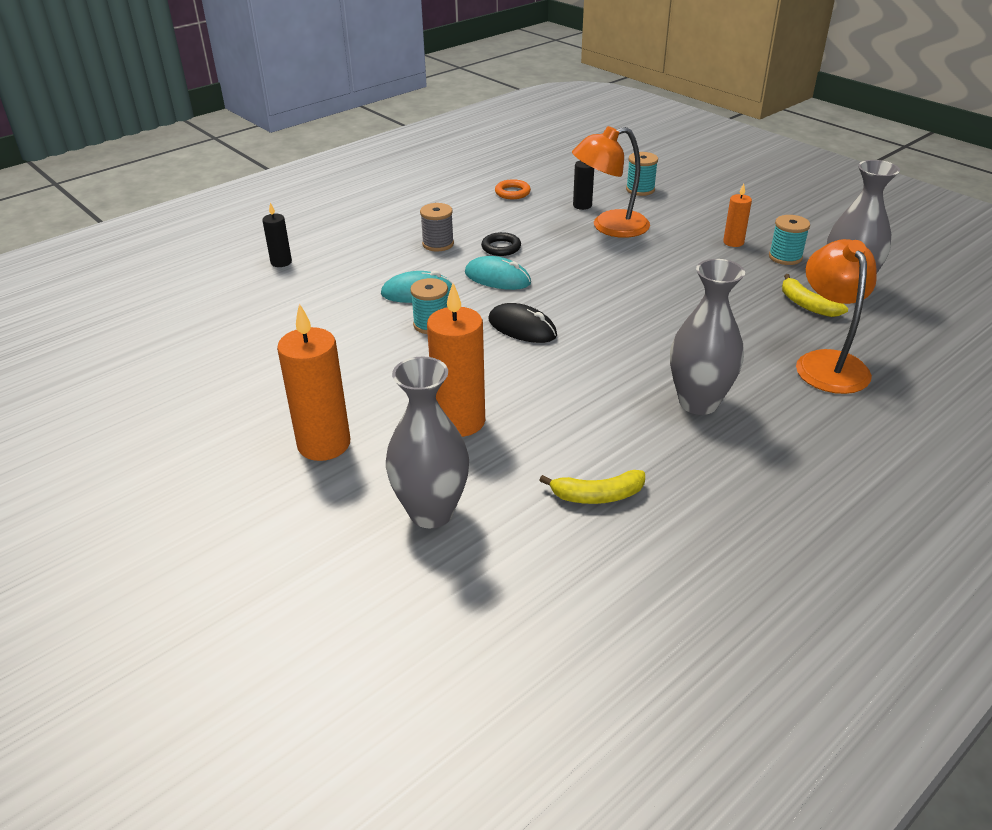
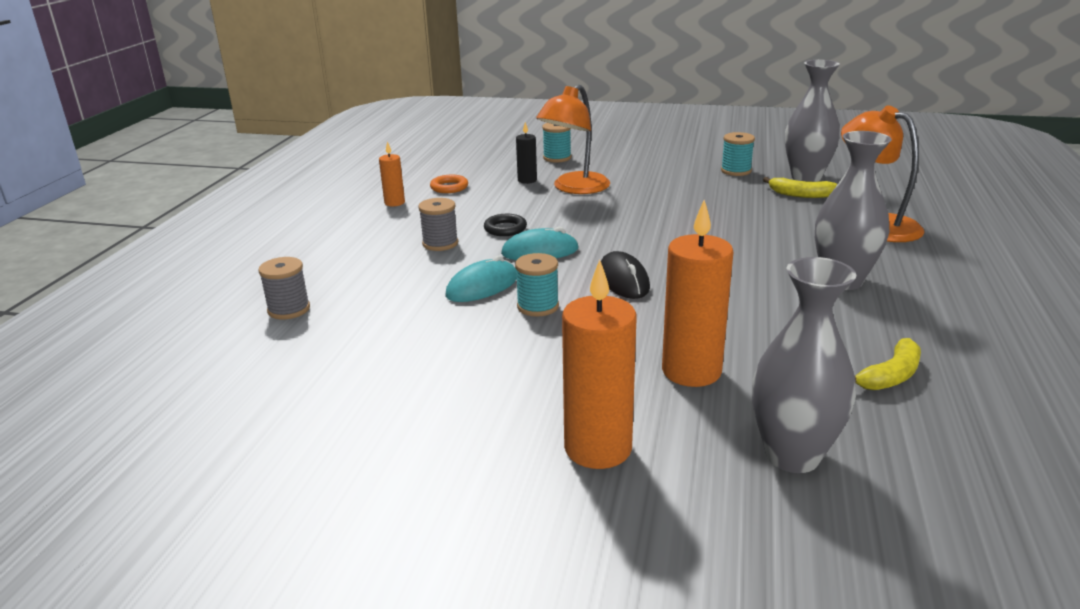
camera: 35 degrees left, 10 degrees down
(281, 262) = (289, 309): black candle -> grey spool
(522, 328) = (623, 280): black mouse -> black mouse turned 75 degrees clockwise
(733, 242) = (685, 172): orange candle -> orange candle (394, 203)

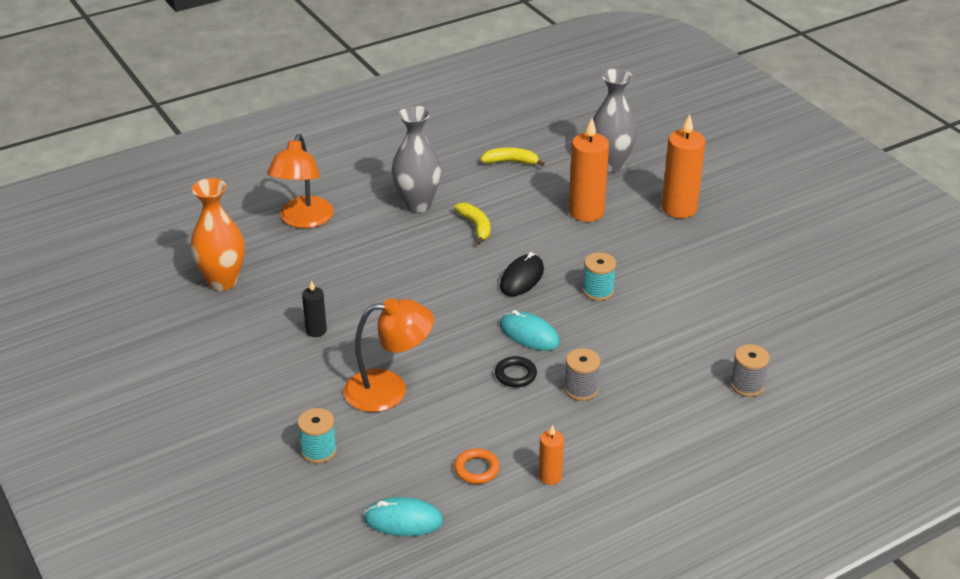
camera: 135 degrees left, 10 degrees up
(482, 286) = (607, 327): turquoise mouse -> turquoise mouse (403, 520)
(527, 180) = (402, 431): black candle -> black candle (316, 330)
(736, 171) = (243, 323): turquoise spool -> none
(800, 195) = (272, 269): yellow banana -> yellow banana (476, 226)
(806, 177) = (222, 281): grey vase -> orange vase

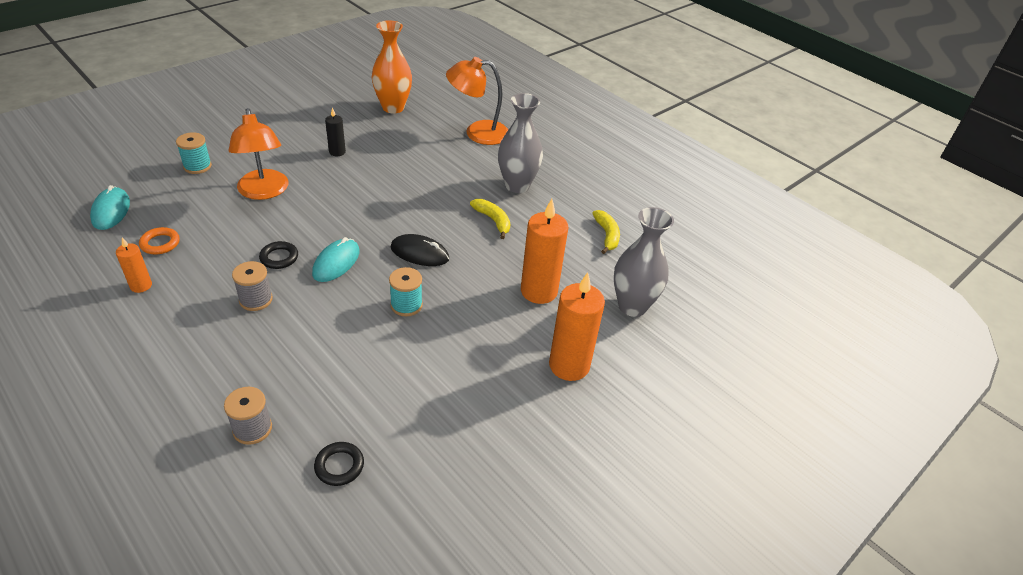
camera: 75 degrees right, 5 degrees up
(476, 226) = (493, 221): yellow banana -> yellow banana turned 90 degrees counterclockwise
(784, 336) = (339, 466): none -> black ring

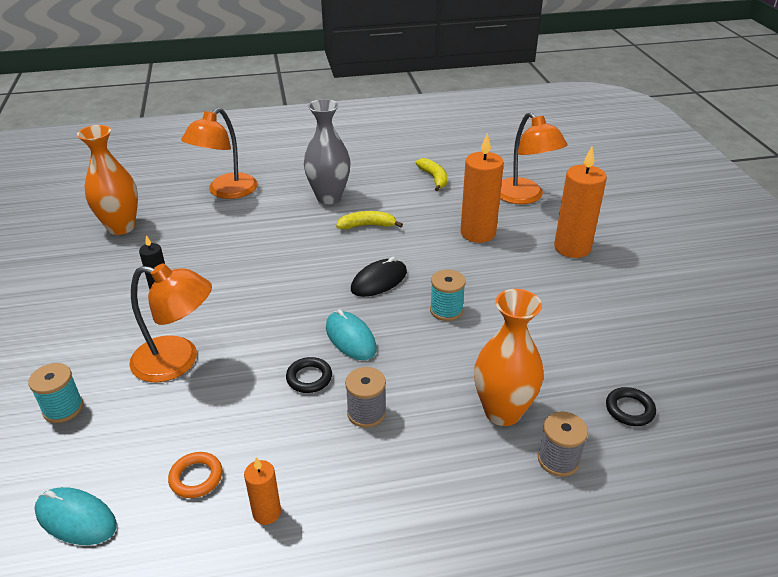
camera: 55 degrees left, 5 degrees down
(294, 378) = (502, 412): none -> orange vase
(607, 235) = (434, 178): yellow banana -> yellow banana turned 45 degrees clockwise
(632, 306) = (524, 197): grey vase -> orange lamp

